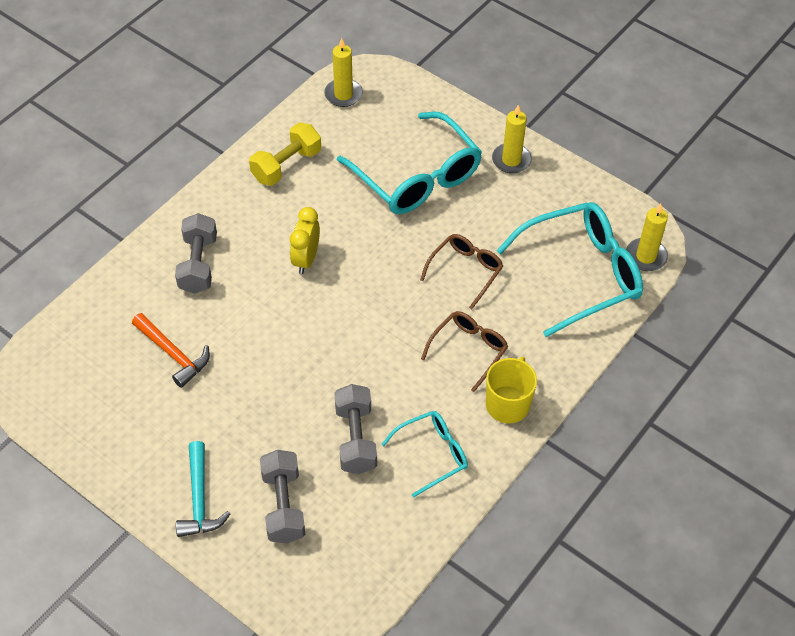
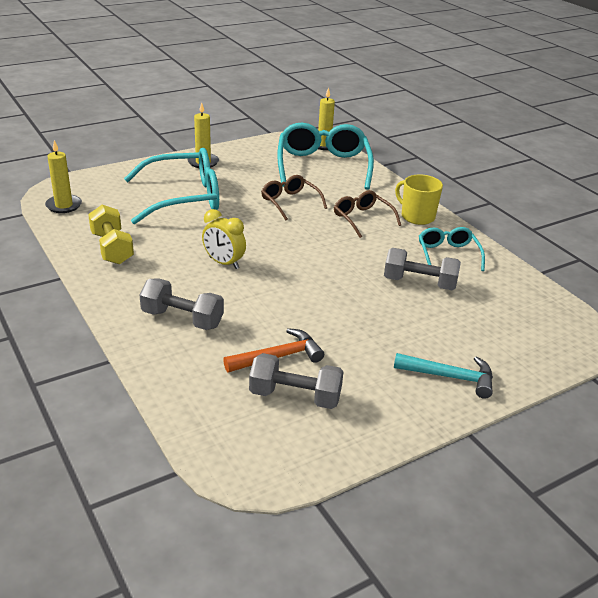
camera: 70 degrees left, 20 degrees down
(283, 505) = (472, 332): grey dumbbell -> grey dumbbell (295, 396)

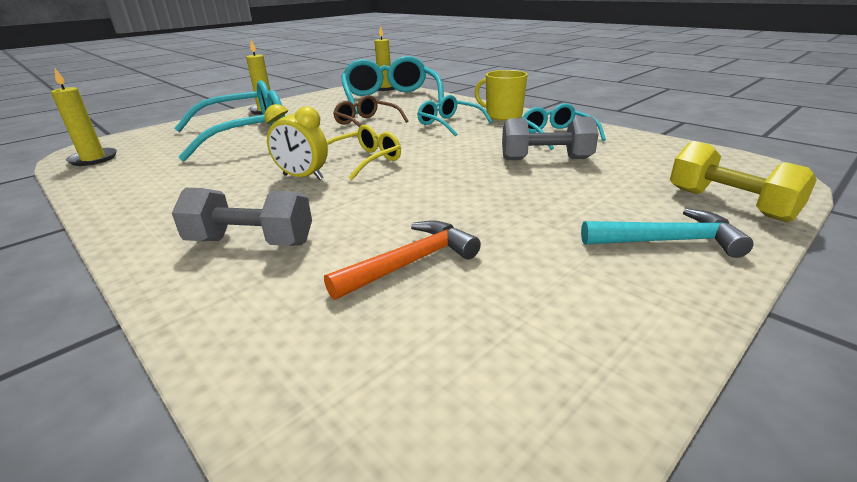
camera: 10 degrees left, 5 degrees down
(112, 248) = (150, 186): yellow dumbbell -> yellow dumbbell (729, 204)
(275, 253) = (365, 160): none -> yellow glasses
(295, 396) = (462, 314): grey dumbbell -> none
(362, 218) = (449, 124): brown glasses -> turquoise glasses

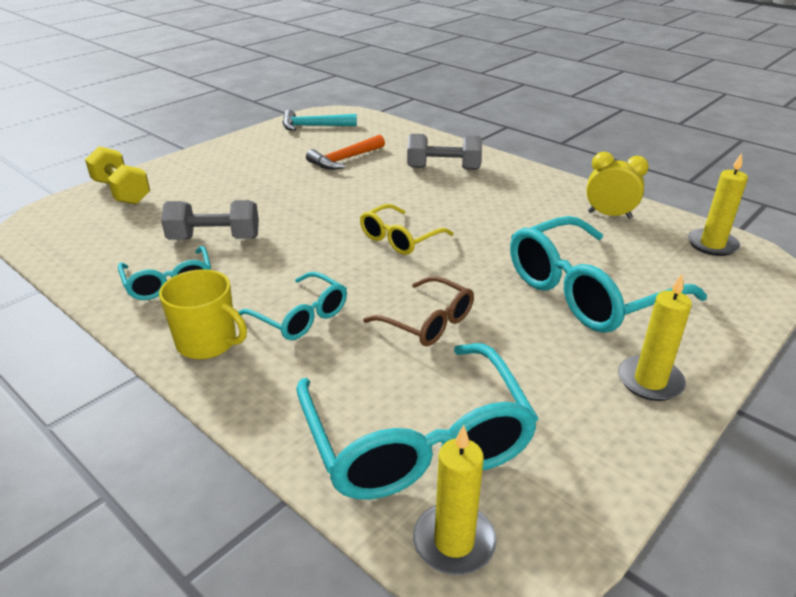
camera: 175 degrees right, 5 degrees up
(303, 177) = (449, 217): yellow clock -> yellow clock (609, 215)
(667, 241) = (195, 170): turquoise hammer -> turquoise hammer (314, 126)

